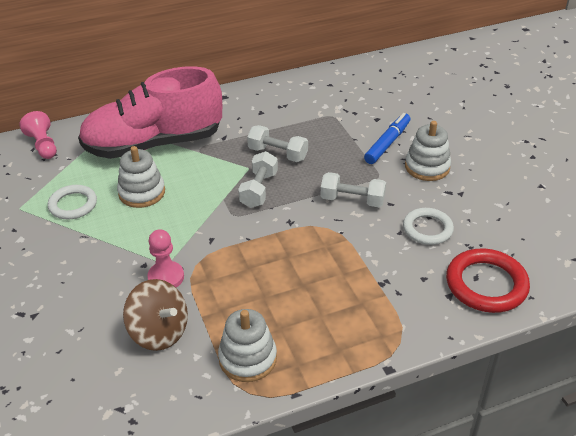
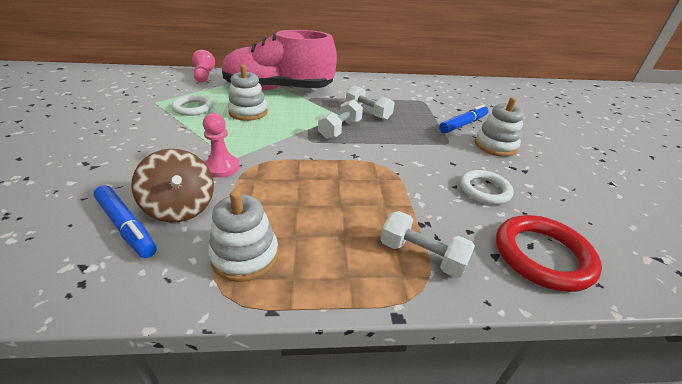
camera: 15 degrees right, 5 degrees down
(126, 365) = (126, 226): none -> blue marker
(352, 200) = (418, 153): white dumbbell -> white dumbbell (422, 256)

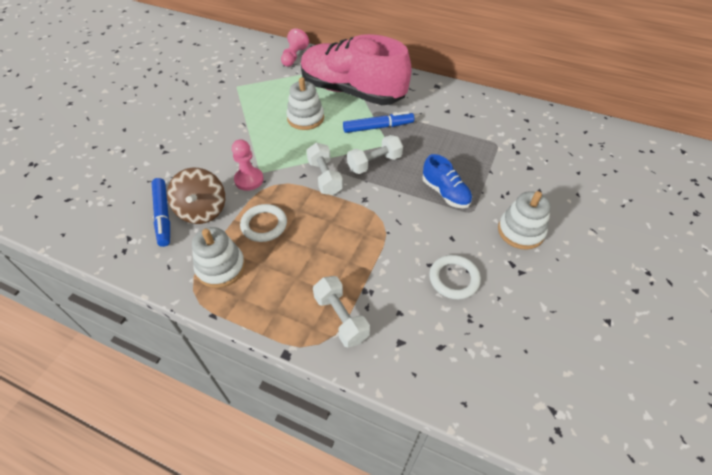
camera: 30 degrees right, 15 degrees up
(193, 108) = (262, 101): white ring -> white ring (264, 225)
(368, 112) = (420, 147): white dumbbell -> white dumbbell (325, 177)
(417, 136) = (445, 193): none -> blue shoe
(463, 124) = (512, 191): blue marker -> blue marker (378, 127)
(542, 256) = (441, 359): red ring -> none

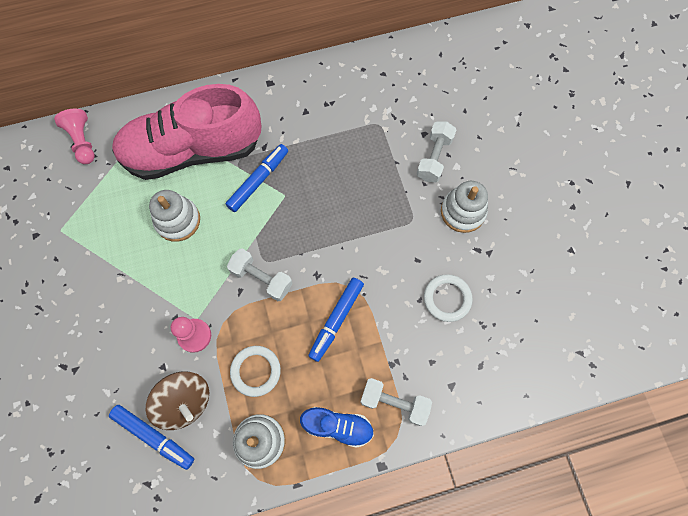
camera: 40 degrees left, 20 degrees up
(351, 234) = (336, 320): none -> blue marker
(374, 163) = (291, 228): white dumbbell -> white dumbbell (434, 158)
(445, 193) = (377, 216): blue shoe -> blue shoe (338, 426)

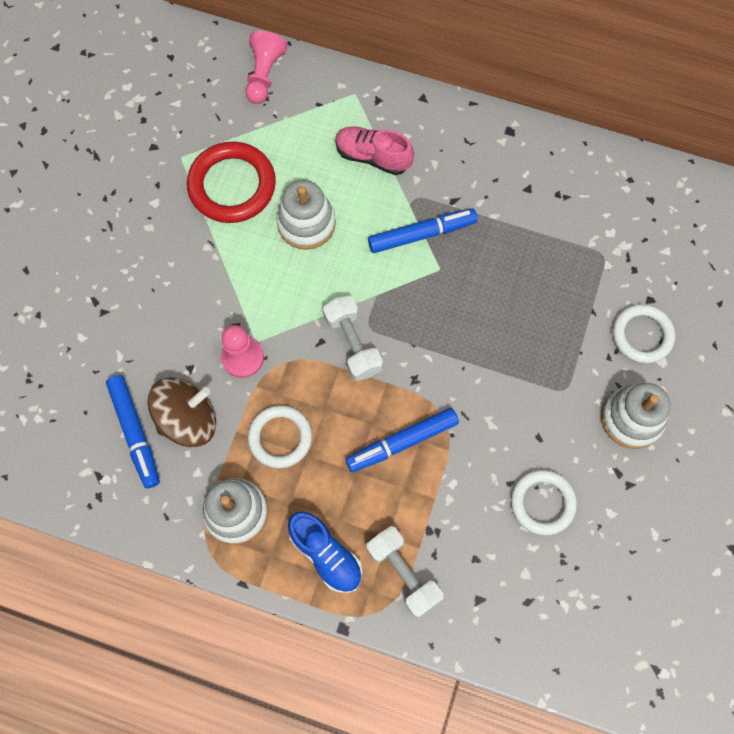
camera: 35 degrees right, 0 degrees up
(109, 227) = (232, 185): none -> red ring
(185, 402) = (188, 419): brown spinning top -> brown spinning top turned 105 degrees counterclockwise
(193, 151) = (373, 157): pink shoe -> pink shoe, size x0.44
(434, 158) = (642, 335): white dumbbell -> white ring

